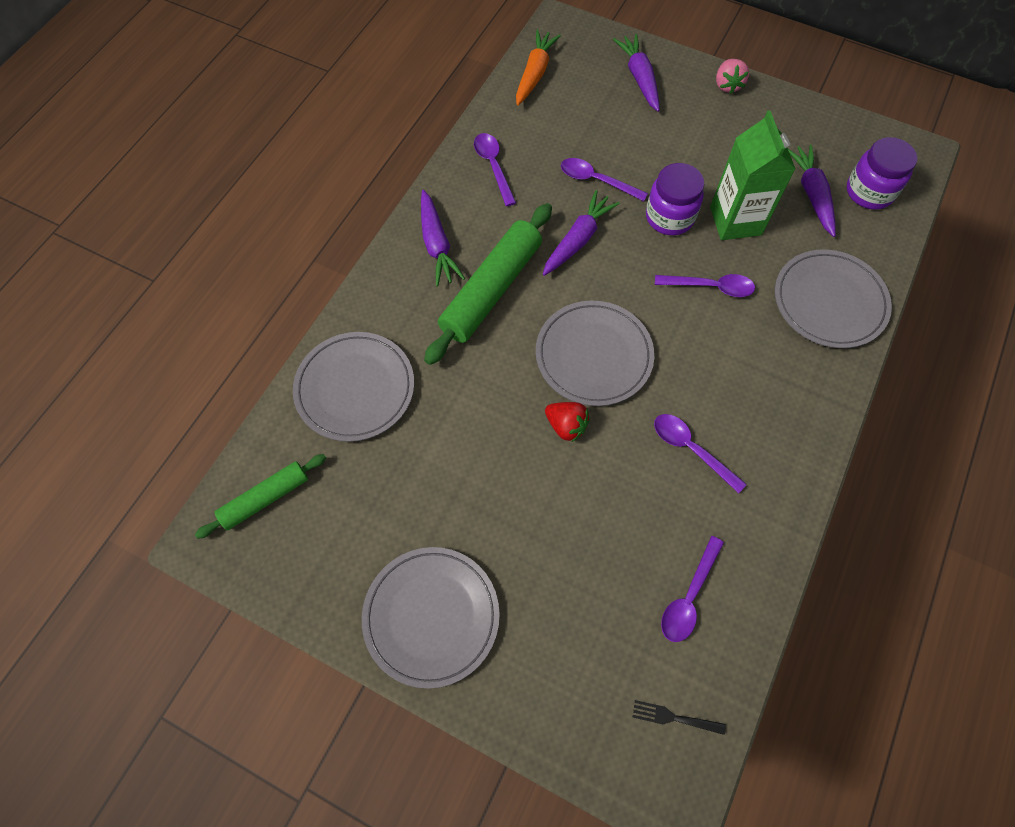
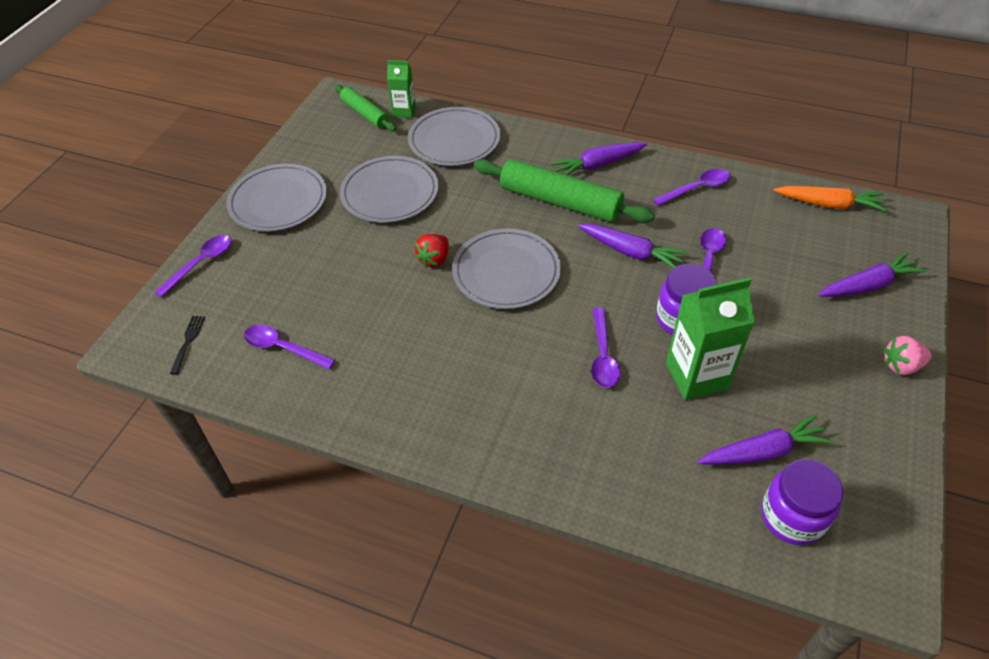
camera: 85 degrees right, 15 degrees down
(276, 446) = (404, 112): none -> green carton
(690, 449) = (419, 345): purple spoon -> purple spoon (201, 263)
(829, 301) = (611, 465): grey plate -> grey plate (390, 193)

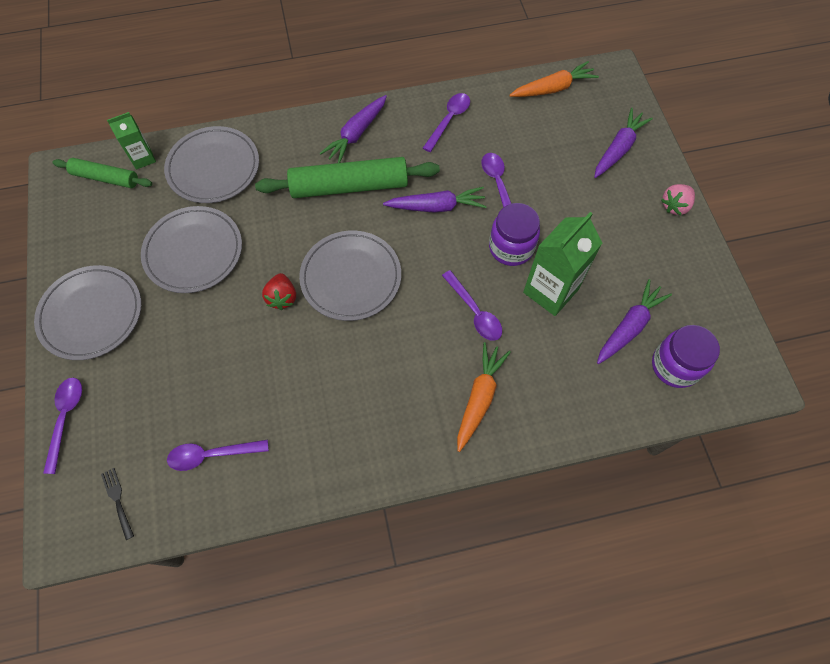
camera: 35 degrees left, 15 degrees up
(551, 431) = (479, 398): none -> orange carrot

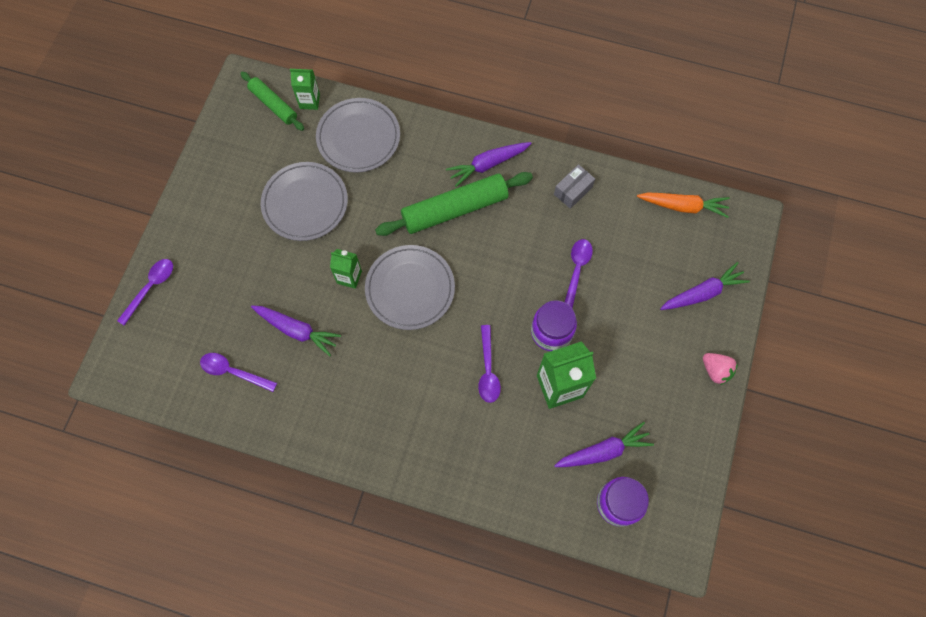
camera: 30 degrees right, 5 degrees up
(91, 314) = (207, 215): grey plate -> none
(118, 500) = (155, 368): black fork -> none
(282, 297) = (349, 277): red strawberry -> green carton
(349, 186) = (454, 209): green rolling pin -> green rolling pin turned 45 degrees counterclockwise
(436, 206) = (513, 264): purple carrot -> purple carrot (297, 330)
(449, 120) = (573, 191): purple spoon -> grey box
(479, 398) = (448, 440): orange carrot -> none
(675, 206) = (715, 370): pink strawberry -> pink strawberry turned 120 degrees counterclockwise

